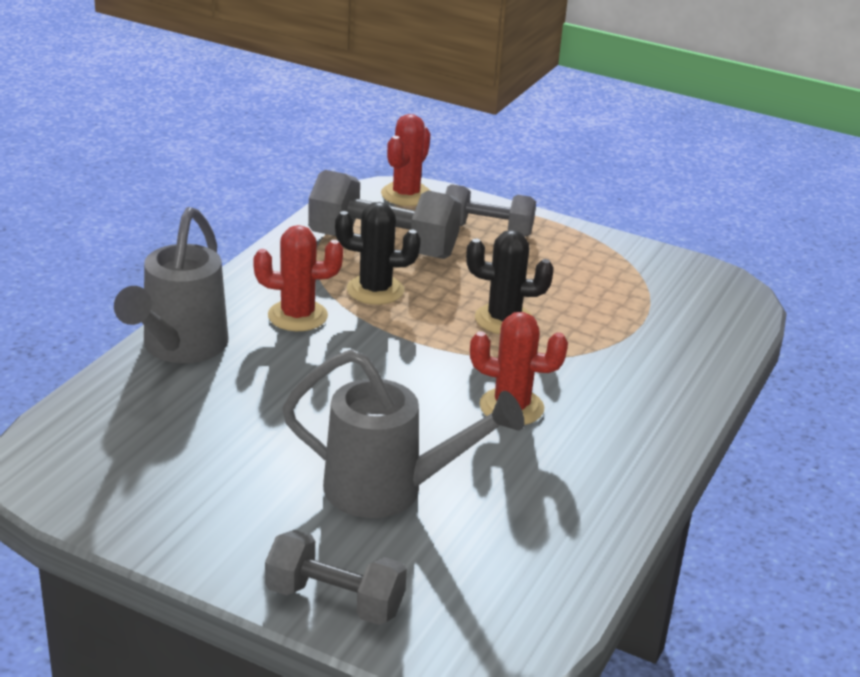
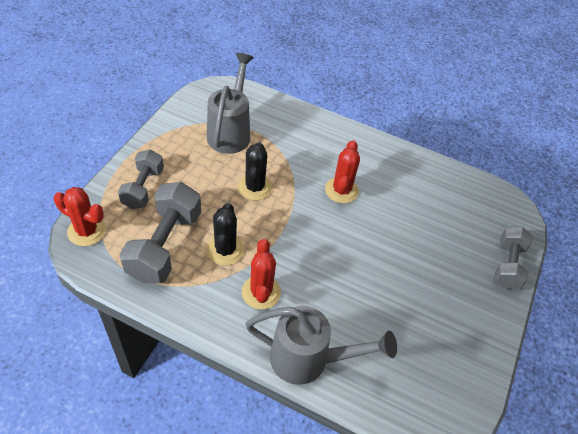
camera: 95 degrees left, 20 degrees up
(390, 491) = (423, 243): grey watering can -> grey watering can (231, 131)

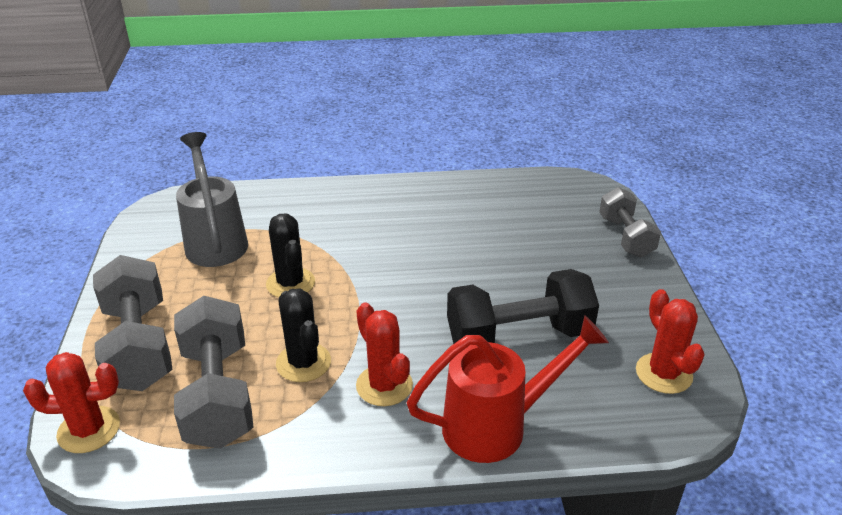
camera: 25 degrees left, 15 degrees down
(143, 188) = (139, 346): grey dumbbell -> grey dumbbell, size x1.56
(309, 360) = (498, 425): grey watering can -> red watering can
(341, 190) = (397, 244): red cactus -> red cactus (663, 373)
(370, 303) = (518, 336): none -> black dumbbell

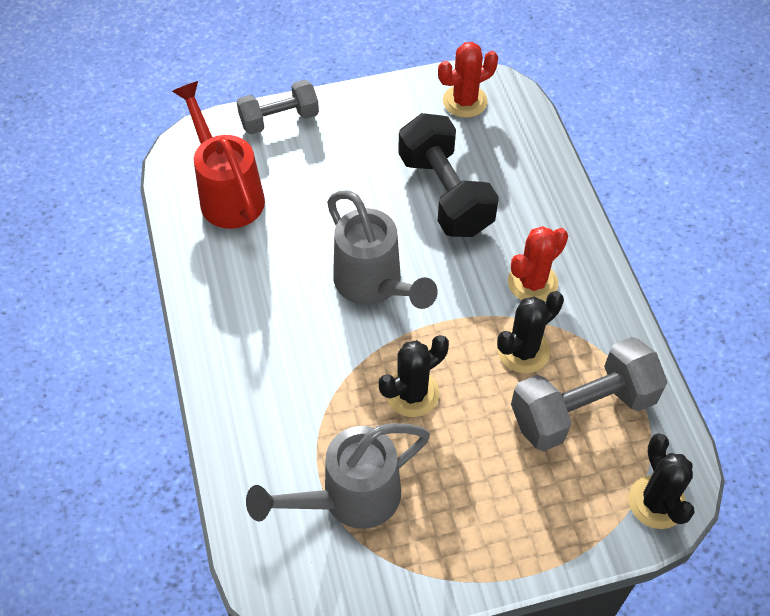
camera: 100 degrees left, 20 degrees up
(89, 430) = (656, 502): red cactus -> black cactus
(139, 346) = (542, 507): grey dumbbell -> none
(412, 274) = (374, 286): none -> grey watering can
(498, 425) = (551, 200): red watering can -> red watering can (227, 193)

